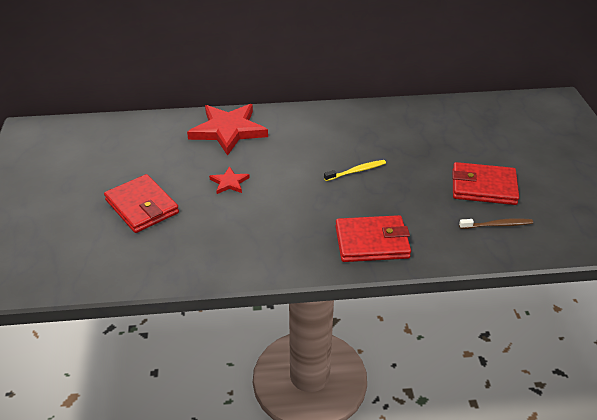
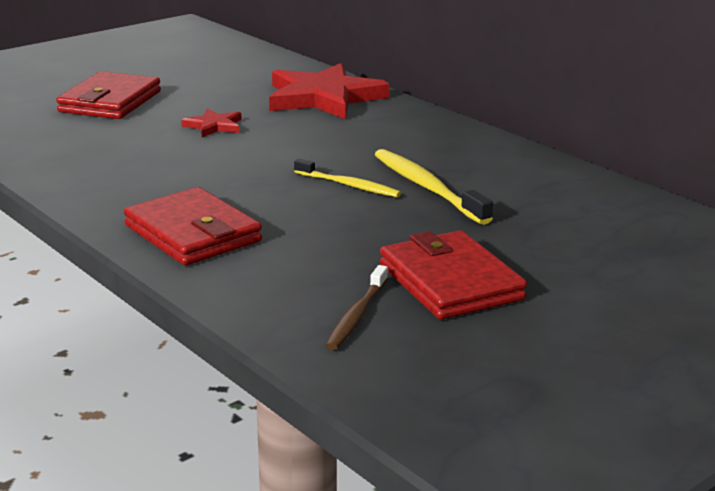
camera: 55 degrees right, 15 degrees down
(380, 150) = (427, 188): none -> yellow toothbrush
(497, 225) = (357, 315): brown toothbrush -> brown toothbrush turned 60 degrees clockwise

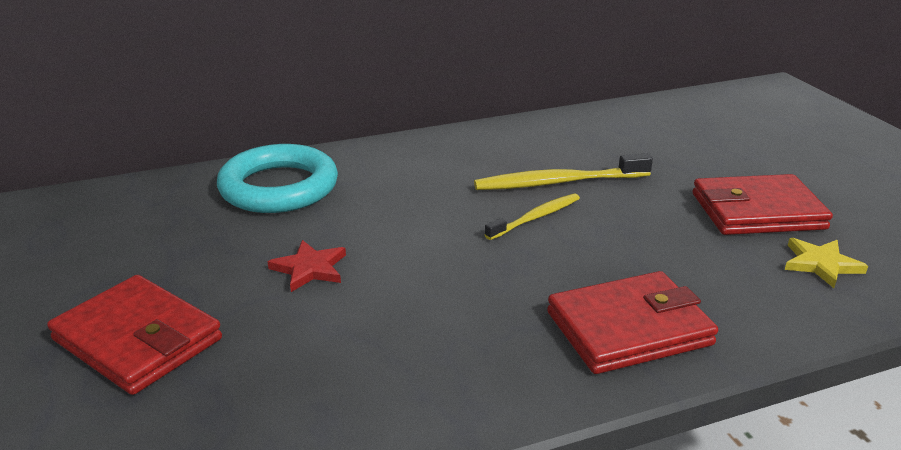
camera: 70 degrees left, 5 degrees up
(324, 98) = (279, 187): red star -> turquoise ring
(357, 315) = (821, 264): brown toothbrush -> yellow star

